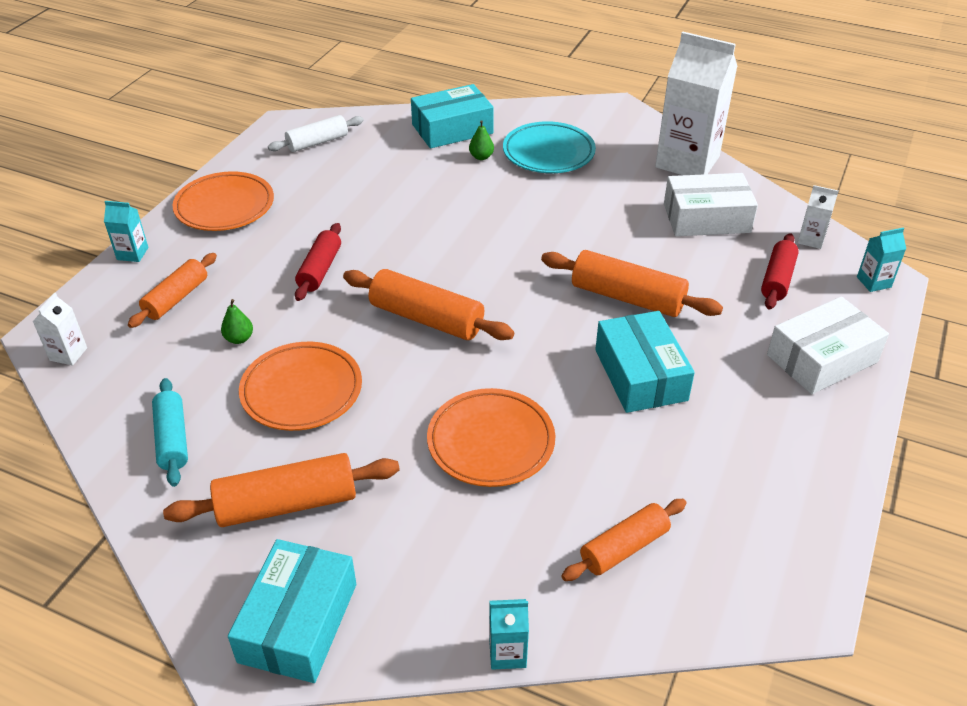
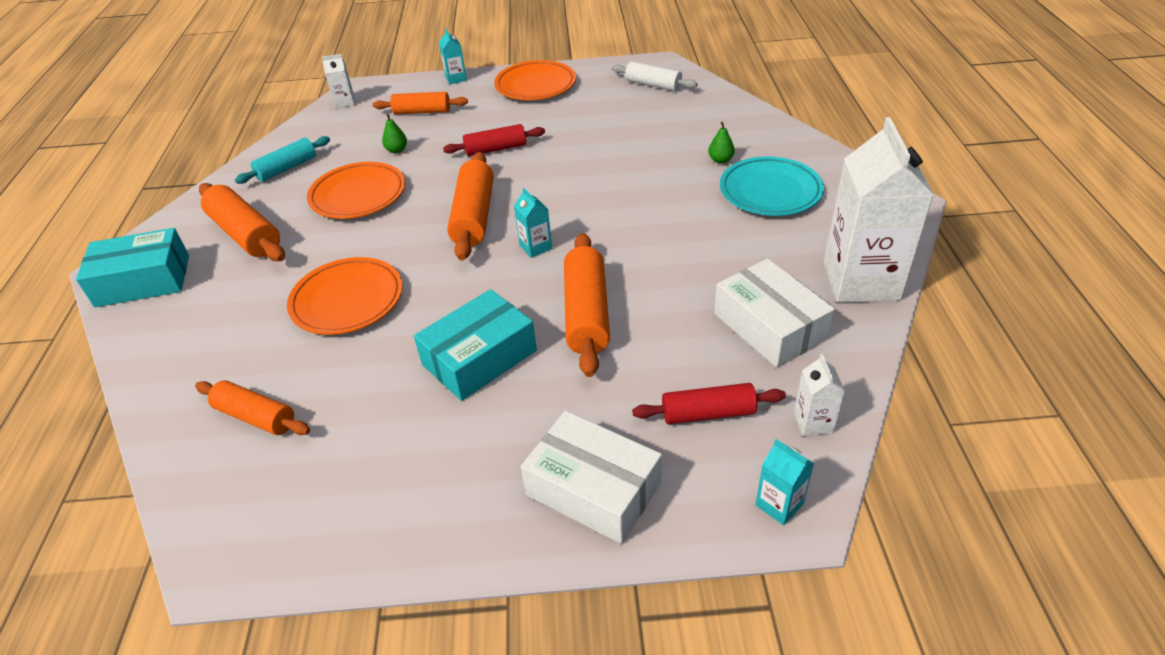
camera: 65 degrees right, 0 degrees up
(452, 129) = (746, 131): turquoise box -> none
(507, 652) = (133, 387): turquoise carton -> turquoise carton (535, 247)

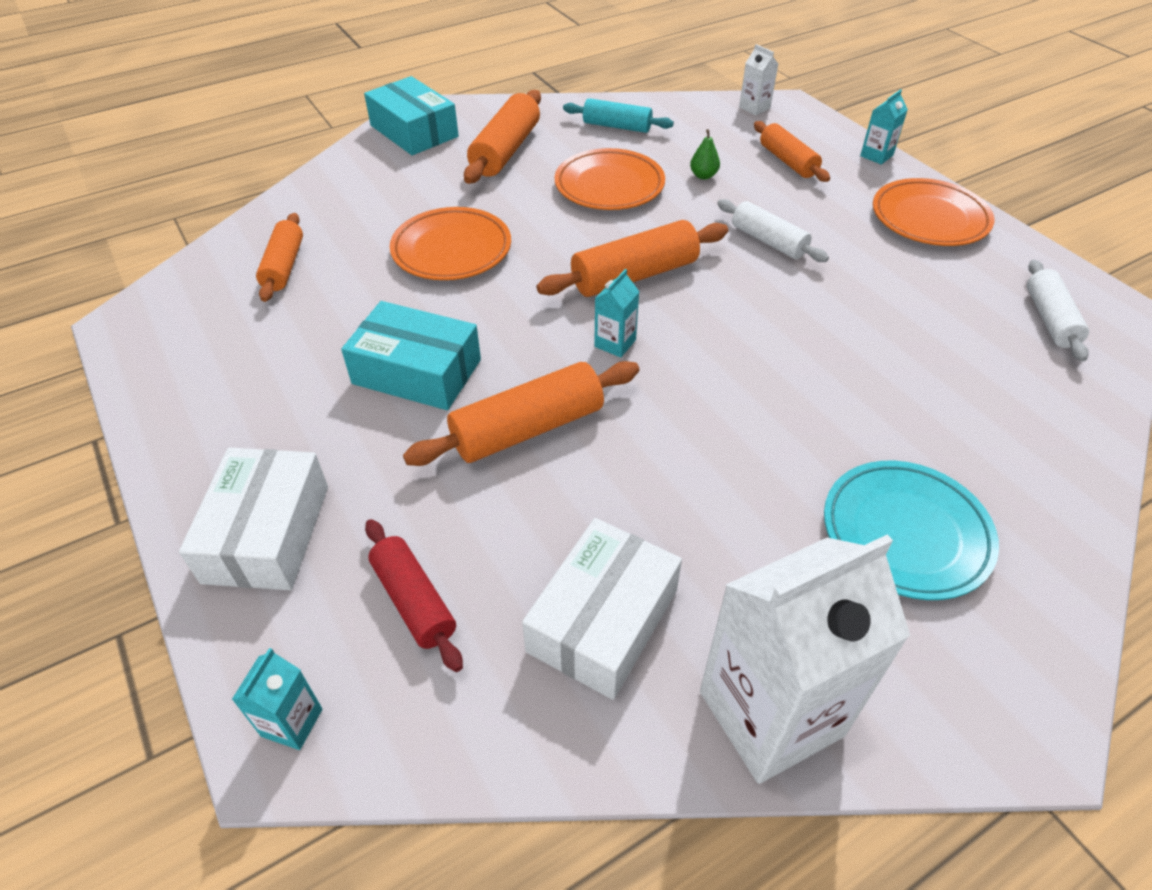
camera: 60 degrees right, 5 degrees up
(496, 149) = (768, 241): red rolling pin -> white rolling pin
(720, 160) = (933, 452): green pear -> none
(813, 422) = (442, 724): white carton -> none

